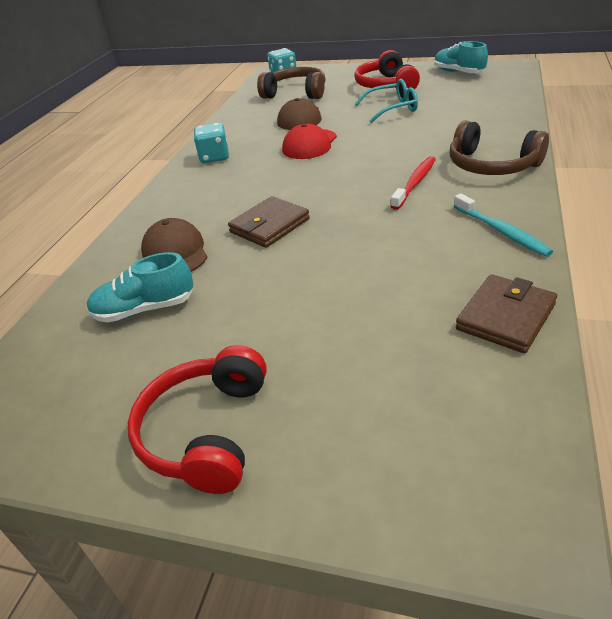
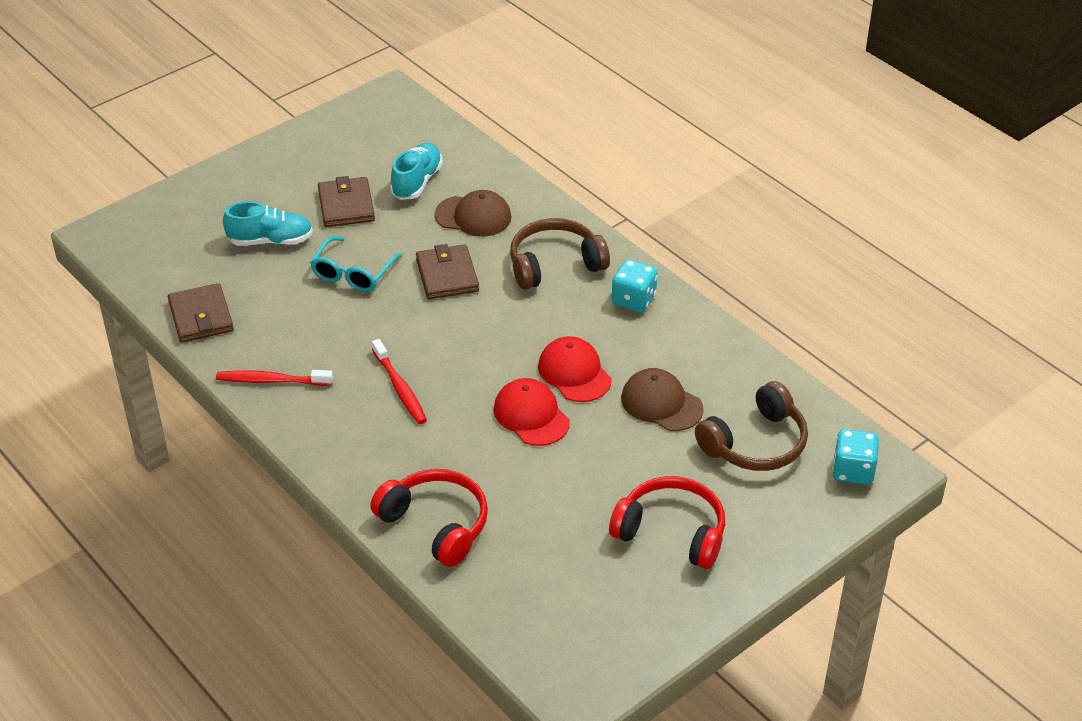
camera: 120 degrees right, 5 degrees up
(207, 431) = (277, 171): red headphones -> red headphones (436, 524)
(226, 331) = (346, 206): none -> brown wallet
(366, 139) = (531, 415): none -> red cap
(392, 108) = (585, 486): turquoise glasses -> turquoise glasses (353, 273)
(458, 72) = (624, 627): turquoise shoe -> turquoise shoe (270, 240)
(492, 165) = (362, 453): brown headphones -> brown headphones (555, 264)
(501, 231) = (271, 381): turquoise toothbrush -> red toothbrush

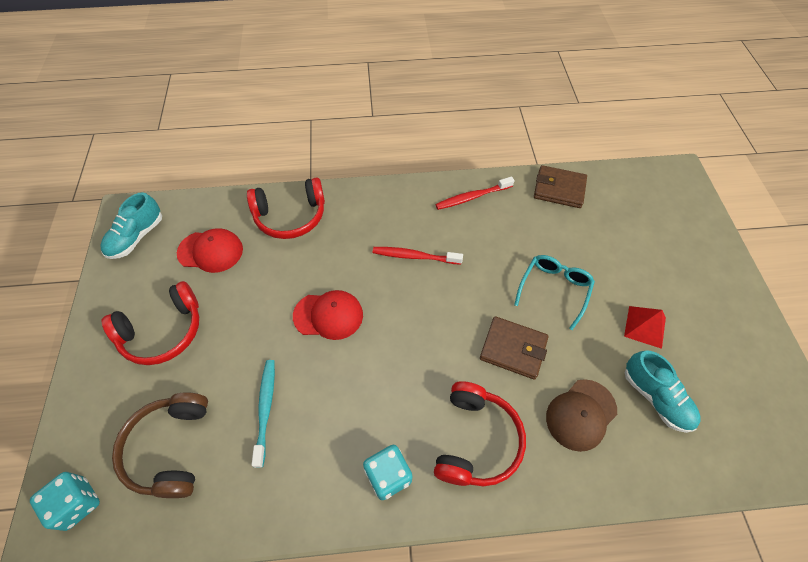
camera: 125 degrees right, 15 degrees up
(270, 240) = (623, 258): turquoise shoe -> turquoise shoe (137, 237)
(271, 381) = (472, 197): red toothbrush -> red toothbrush turned 150 degrees counterclockwise
(346, 206) = (645, 327): brown wallet -> red pyramid
(353, 273) = (554, 289): turquoise glasses -> turquoise glasses turned 60 degrees clockwise
(555, 264) = (476, 440): brown headphones -> red headphones
(574, 373) = (344, 369): red cap -> red cap (210, 251)
(661, 403) = (265, 409): brown cap -> turquoise toothbrush

